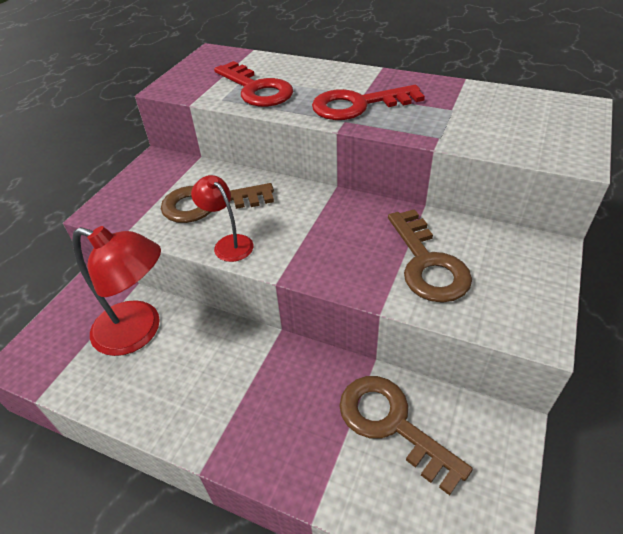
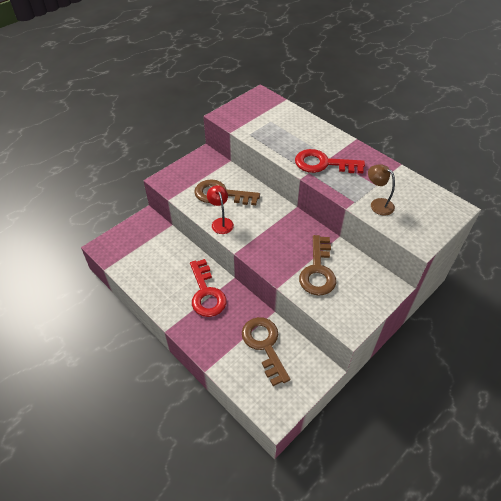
camera: 20 degrees right, 5 degrees up
(139, 331) = (163, 252): red lamp -> none
(256, 89) = (272, 133): red key -> red key (206, 293)
(474, 131) = (377, 204): none -> brown lamp

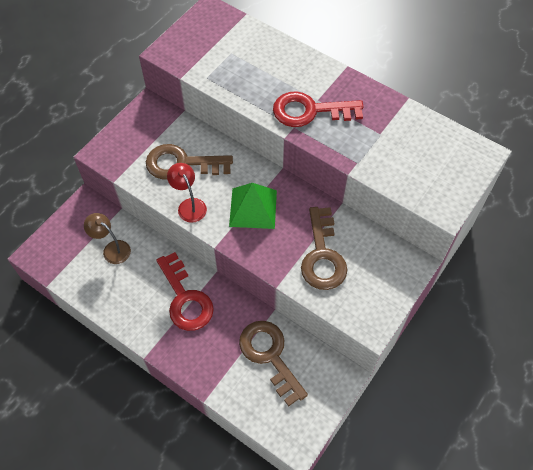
camera: 10 degrees left, 10 degrees up
(269, 230) = (253, 208): none -> green pyramid
(377, 204) = (386, 162): brown lamp -> brown lamp (112, 249)

